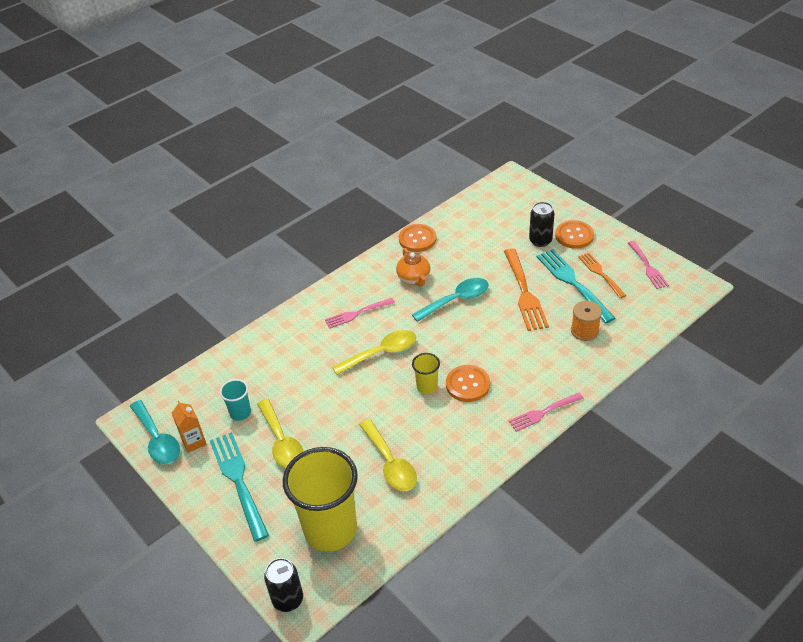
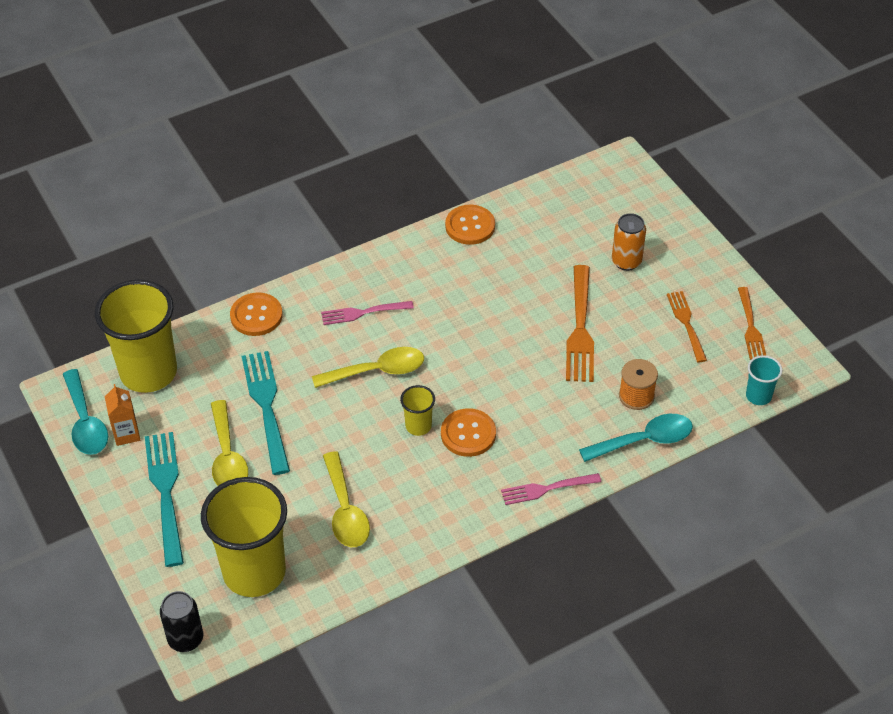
camera: 10 degrees right, 5 degrees up
(200, 391) = (148, 372): none -> yellow cup
(240, 413) = (189, 410): turquoise cup -> turquoise cup (758, 396)
(414, 278) = (448, 280): orange teapot -> none
(456, 300) = (491, 321): turquoise spoon -> turquoise spoon (644, 440)
(540, 241) = (626, 261): black can -> orange can
(573, 283) = (646, 329): turquoise fork -> turquoise fork (267, 408)
(574, 235) = (673, 263): orange button -> orange button (256, 316)
(647, 266) = (750, 326): pink fork -> orange fork

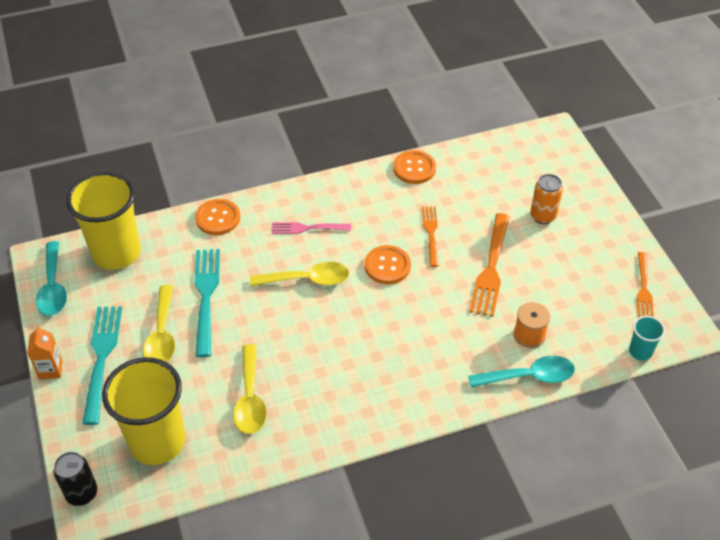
camera: 10 degrees right, 0 degrees up
(126, 434) = (83, 302): orange carton -> orange carton (51, 369)
(418, 426) = (331, 333): yellow cup -> none
(468, 434) = (373, 346): orange button -> orange button (387, 266)
(547, 488) = (432, 407): pink fork -> none
(687, 324) = (586, 278): orange fork -> orange fork (431, 234)

